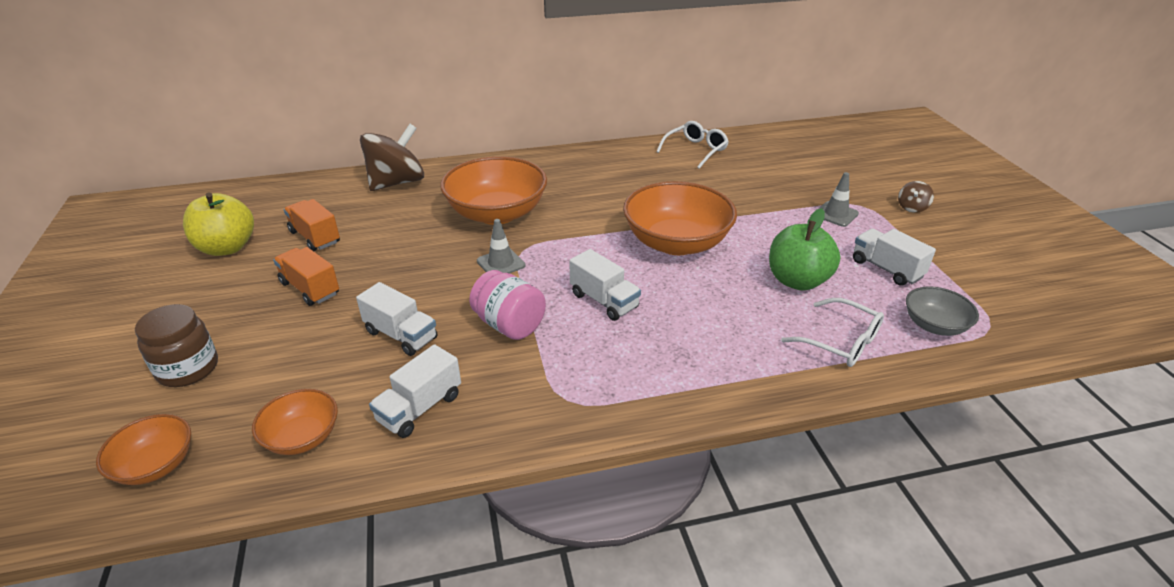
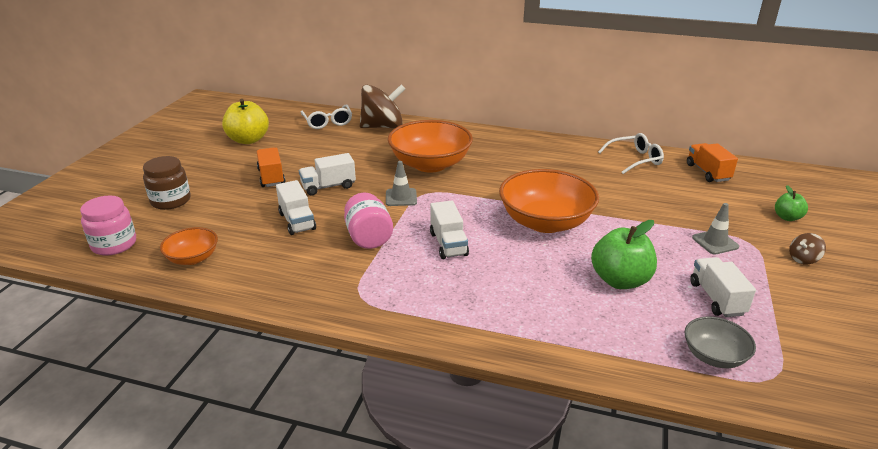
camera: 30 degrees right, 5 degrees down
(156, 465) = (114, 244): orange bowl -> pink jar
(315, 237) = (302, 147): orange truck -> orange truck (707, 172)
(420, 408) = (268, 267): white truck -> white truck (328, 186)
(839, 341) = (608, 336): white glasses -> white glasses (327, 122)
(866, 172) = (787, 217): none -> green apple

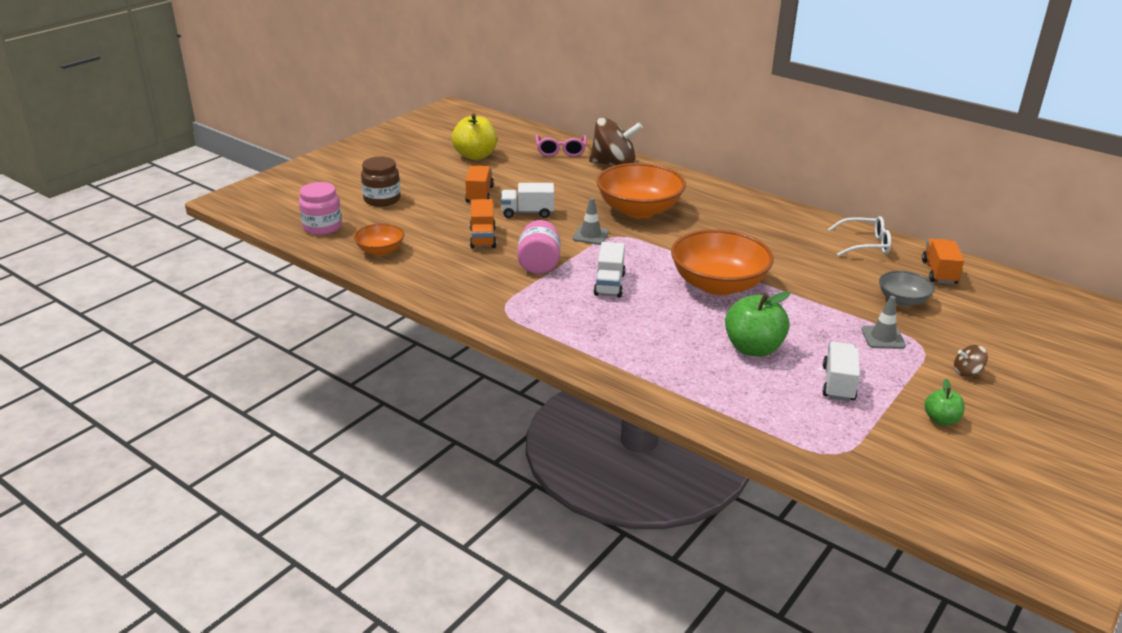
camera: 20 degrees right, 0 degrees up
(297, 221) = (483, 238): white truck -> orange truck
(327, 122) = (561, 151): white glasses -> pink glasses
(714, 356) = (793, 425): grey bowl -> grey bowl (902, 300)
(787, 217) = (989, 332): green apple -> green apple (941, 420)

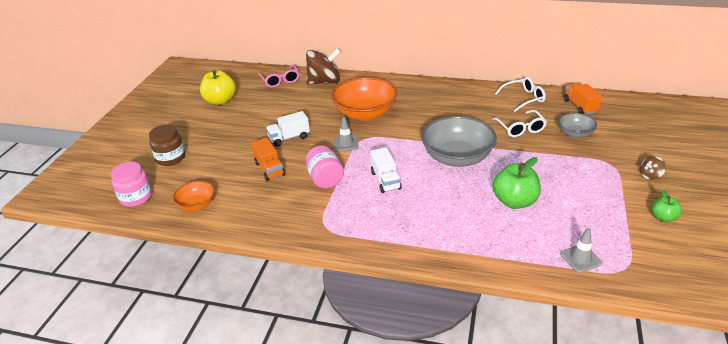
camera: 20 degrees left, 5 degrees up
(479, 195) = (244, 132): orange truck -> none
(718, 285) = (457, 157): orange bowl -> grey bowl
(830, 276) = (520, 128): none -> white glasses
(838, 383) = (585, 211): white truck -> none
(883, 338) = (585, 166): grey traffic cone -> grey traffic cone (580, 258)

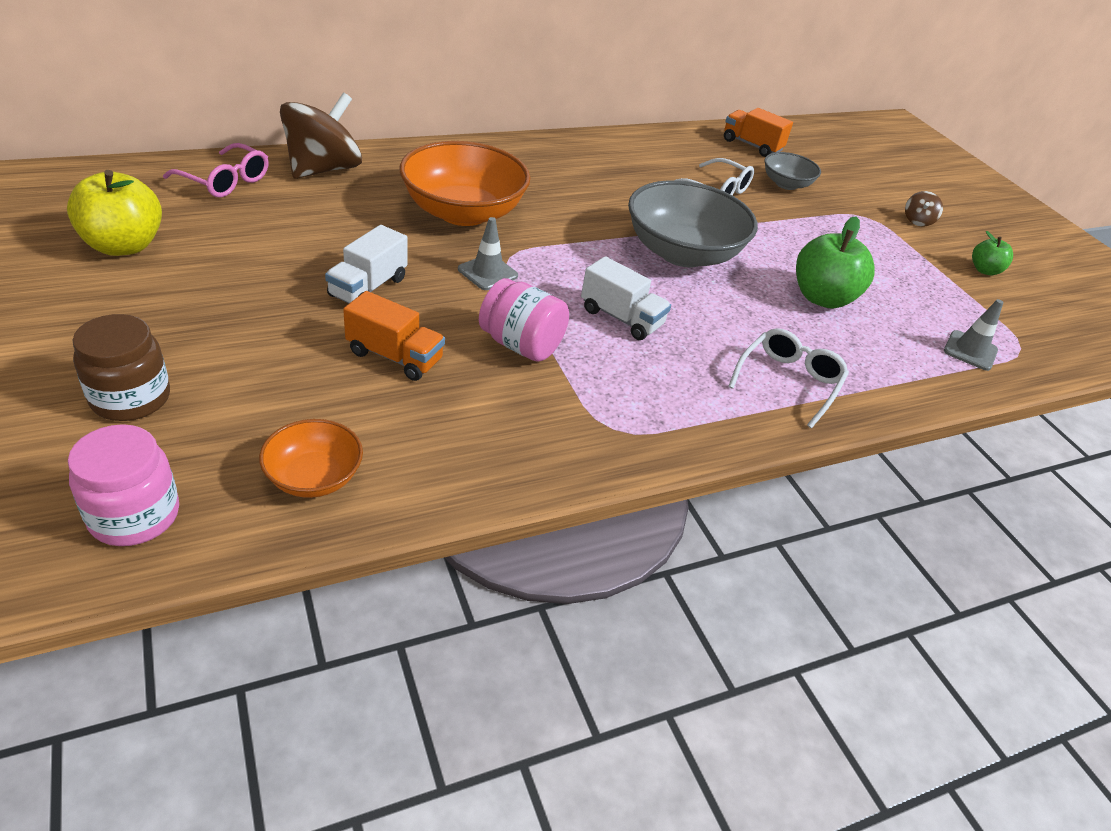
camera: 45 degrees left, 5 degrees up
(523, 98) = (673, 146): white glasses -> white glasses (788, 382)

